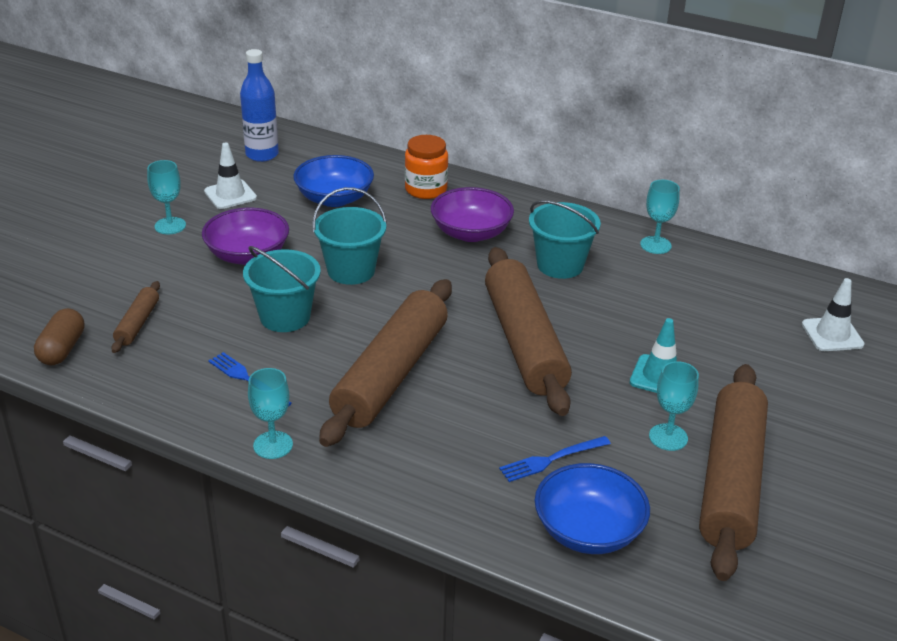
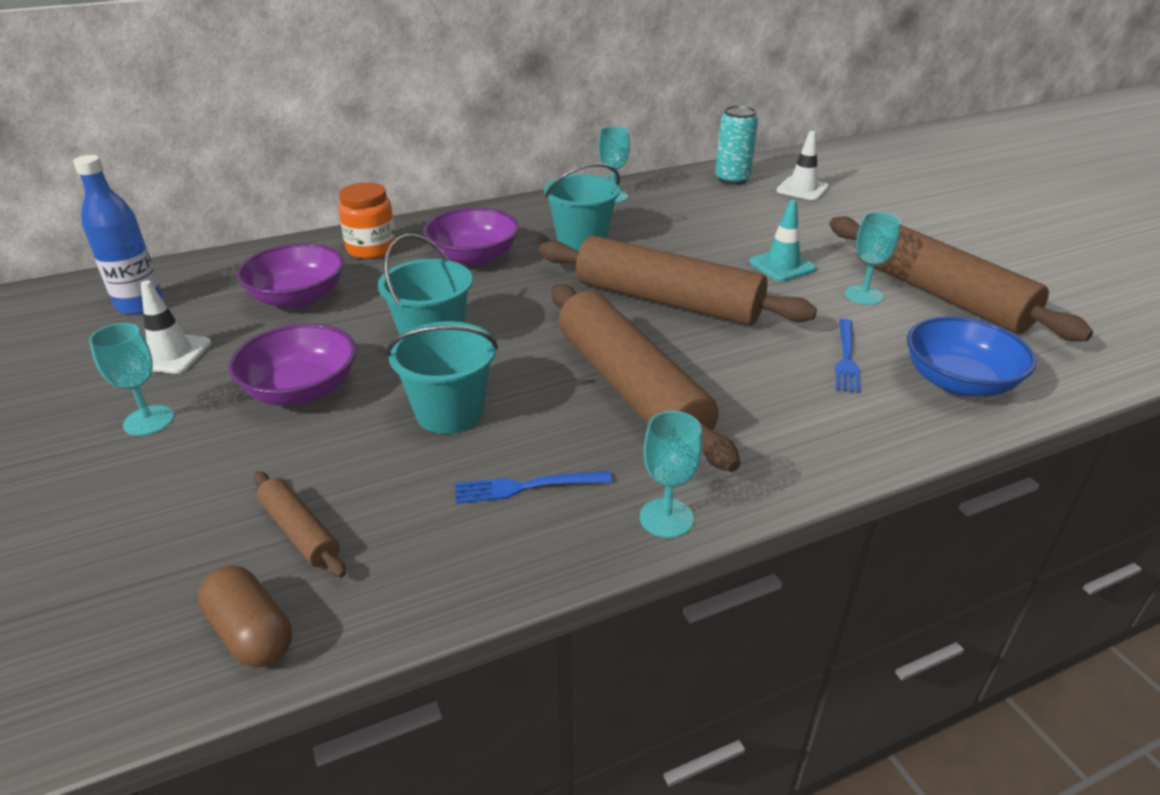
camera: 50 degrees left, 0 degrees up
(334, 198) = (298, 298): blue bowl -> purple bowl
(788, 289) = (732, 179): none -> turquoise can

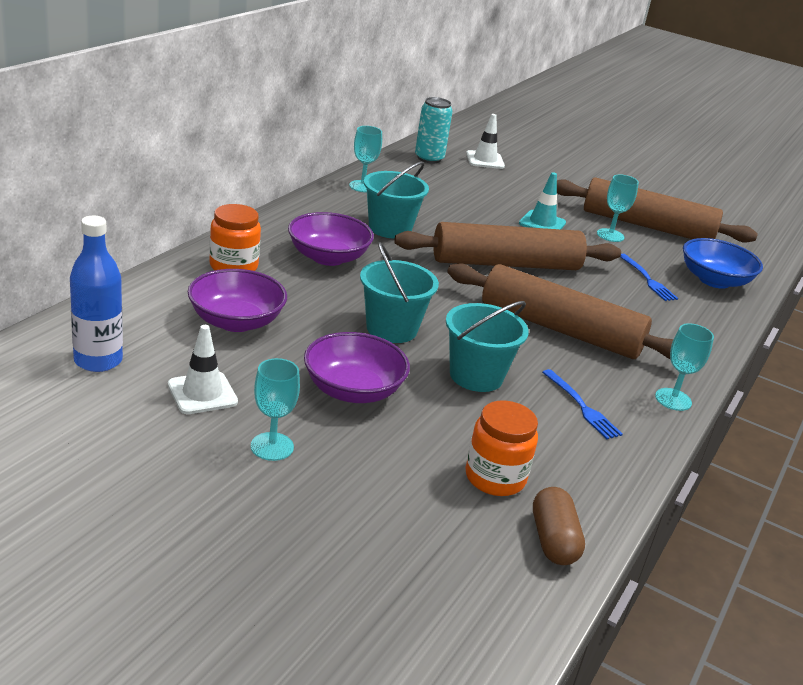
camera: 40 degrees left, 5 degrees down
(251, 633) = (553, 540): brown capsule -> brown capsule turned 75 degrees clockwise
(300, 531) = (495, 478): brown rolling pin -> orange jar
(525, 487) = (582, 407): blue fork -> blue fork turned 75 degrees counterclockwise

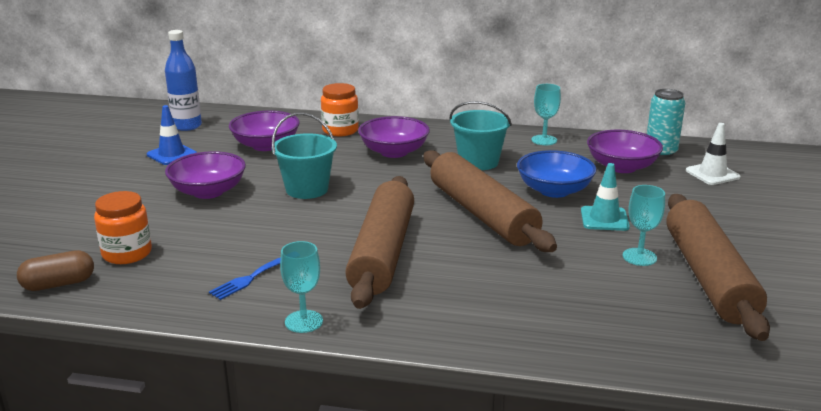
camera: 75 degrees right, 5 degrees down
(202, 393) = (171, 154): white traffic cone -> blue traffic cone
(272, 446) = (126, 182): turquoise goblet -> none
(447, 181) = (621, 167): none -> purple bowl
(476, 376) = (265, 228): turquoise bucket -> none
(648, 280) = (556, 289): blue fork -> none
(714, 280) = (621, 332): blue bowl -> blue bowl (554, 190)

